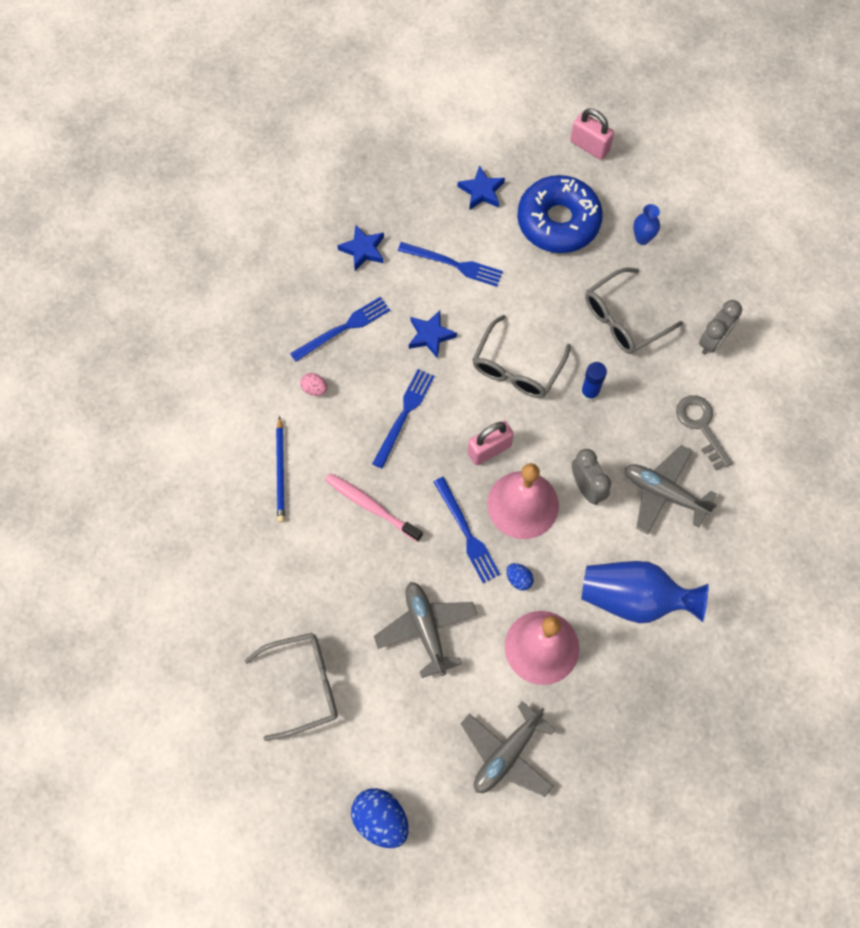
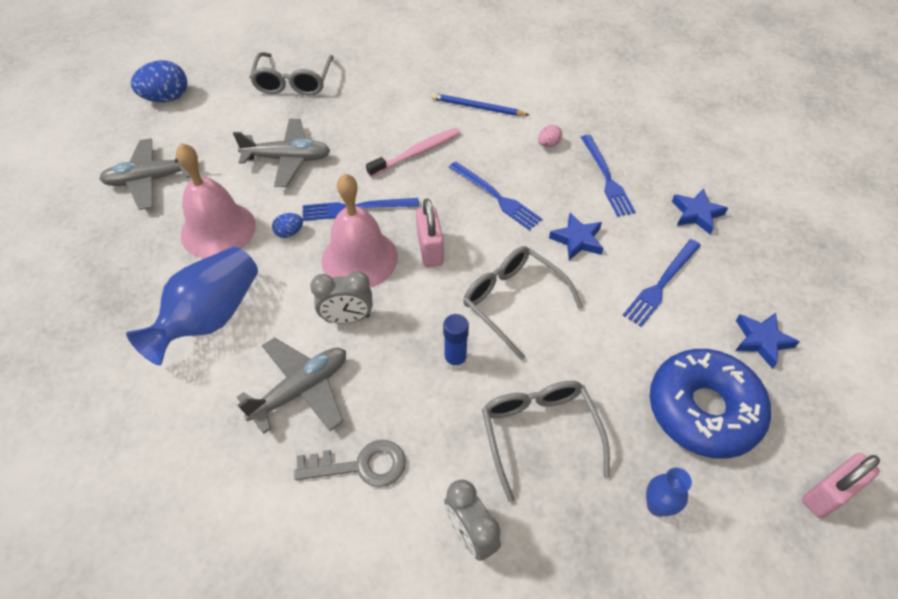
camera: 110 degrees right, 15 degrees down
(507, 754) = (151, 179): grey plane -> grey plane turned 75 degrees counterclockwise

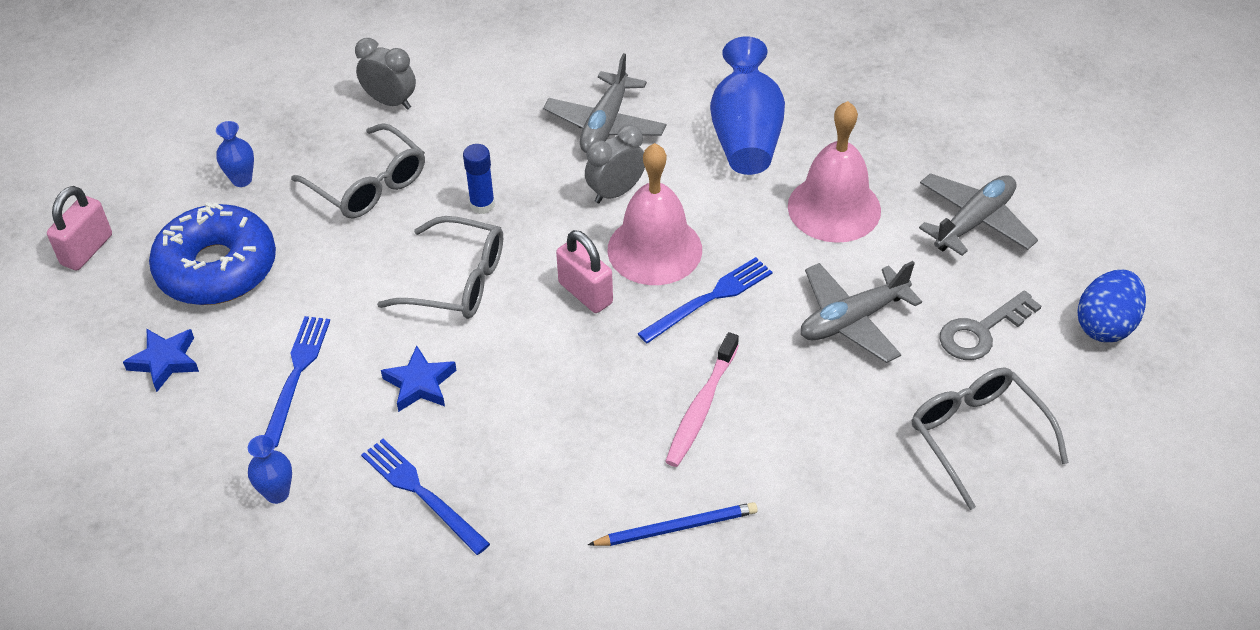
camera: 150 degrees right, 5 degrees down
(289, 232) = (756, 240): blue egg -> none
(360, 465) = (509, 102): grey key -> grey key (982, 331)
(496, 197) = (553, 394): blue fork -> none
(548, 144) = (531, 511): pink egg -> none
(696, 214) = (277, 493): blue star -> blue vase

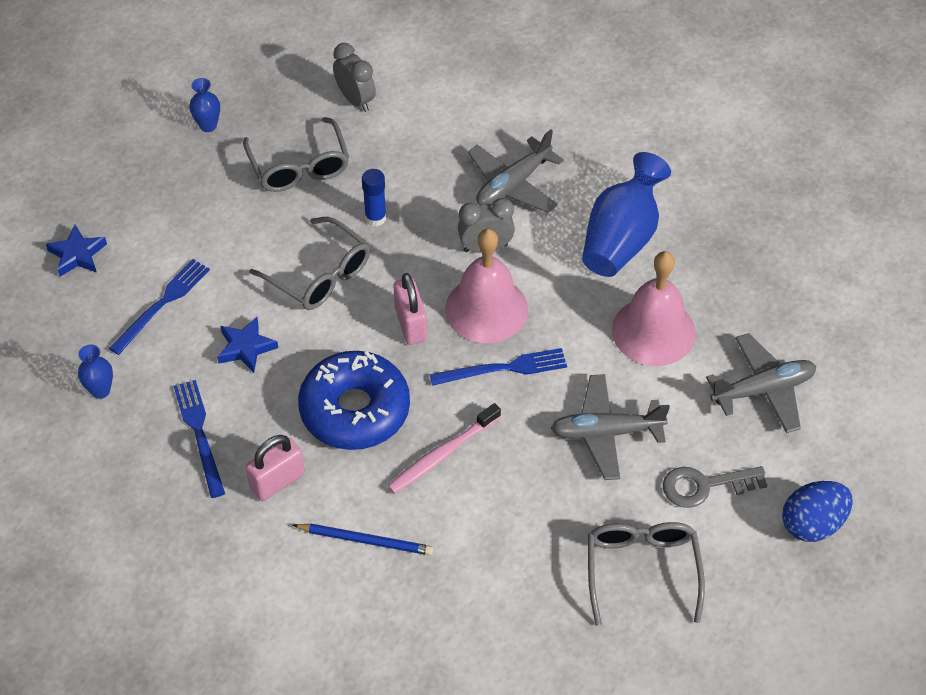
camera: 25 degrees right, 5 degrees up
(87, 250) = (68, 142): pink padlock -> pink padlock (277, 481)
(217, 268) = (152, 193): blue donut -> blue donut (355, 410)

